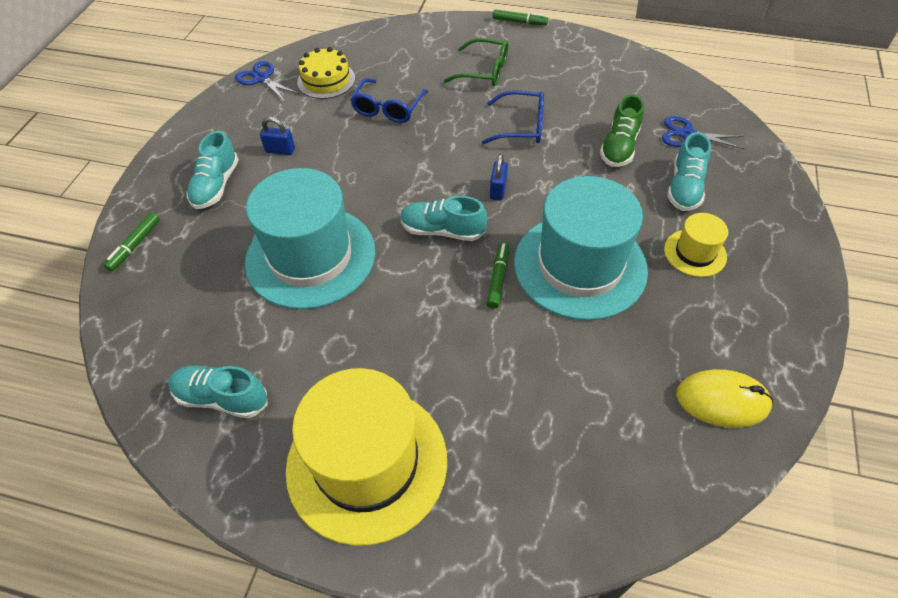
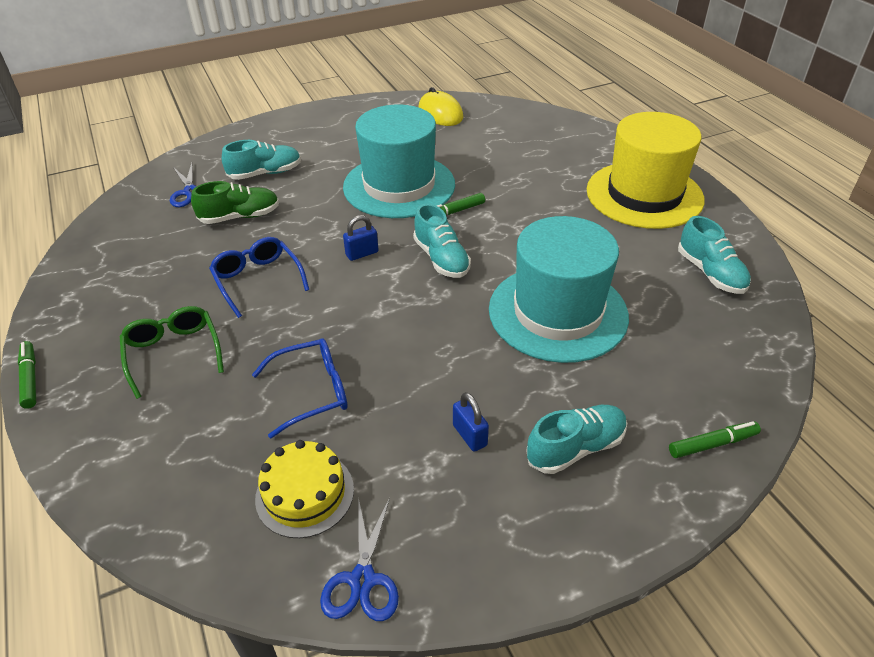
camera: 130 degrees left, 10 degrees down
(695, 253) = (333, 150): yellow hat -> none

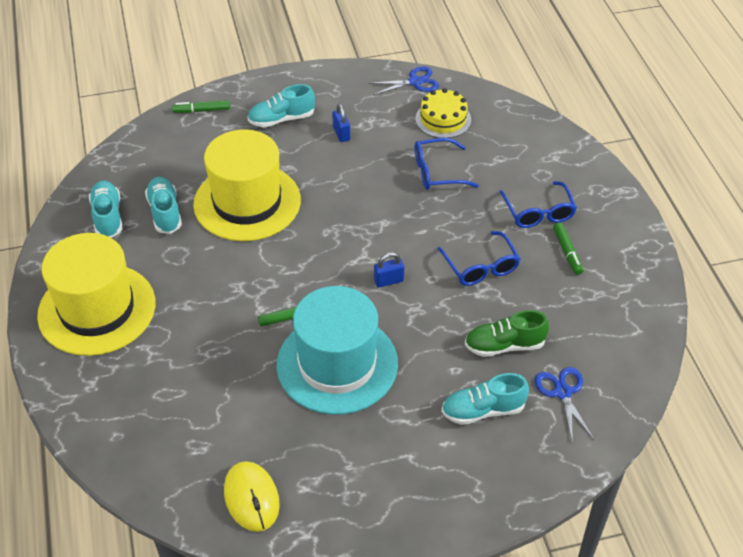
camera: 170 degrees left, 5 degrees up
(30, 379) = (637, 208): green marker -> green marker (567, 252)
(173, 353) = (538, 212): green glasses -> blue glasses
(362, 580) = (415, 82): blue scissors -> blue scissors turned 60 degrees clockwise
(441, 259) = (320, 264): turquoise shoe -> turquoise shoe (165, 212)
(557, 312) = (247, 202): turquoise hat -> yellow hat

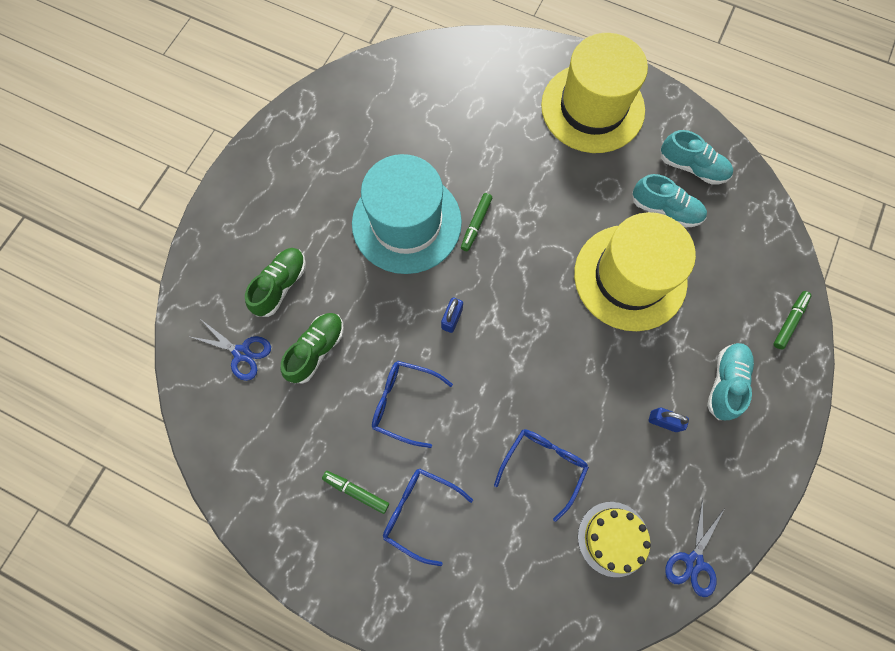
camera: 130 degrees right, 25 degrees up
(251, 498) = (352, 103): yellow mouse -> none
(483, 410) = (281, 285): turquoise shoe -> green shoe

